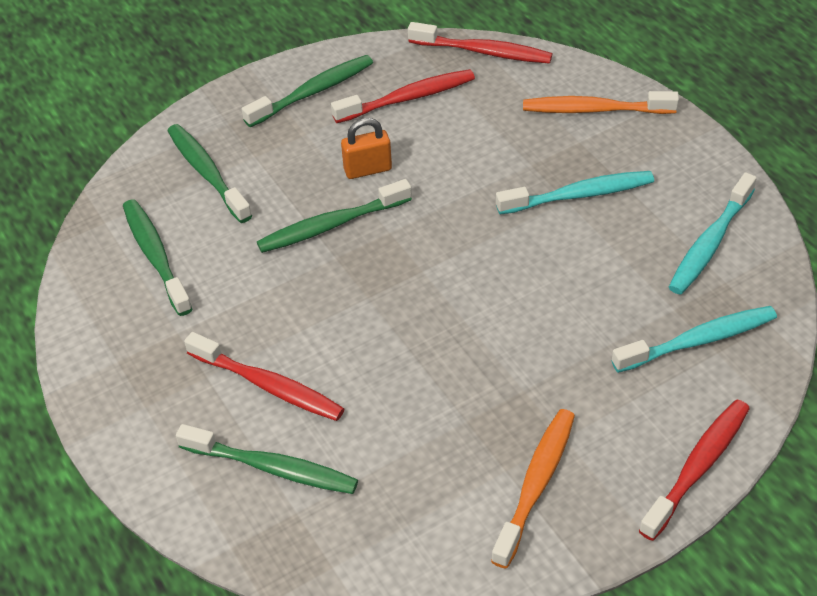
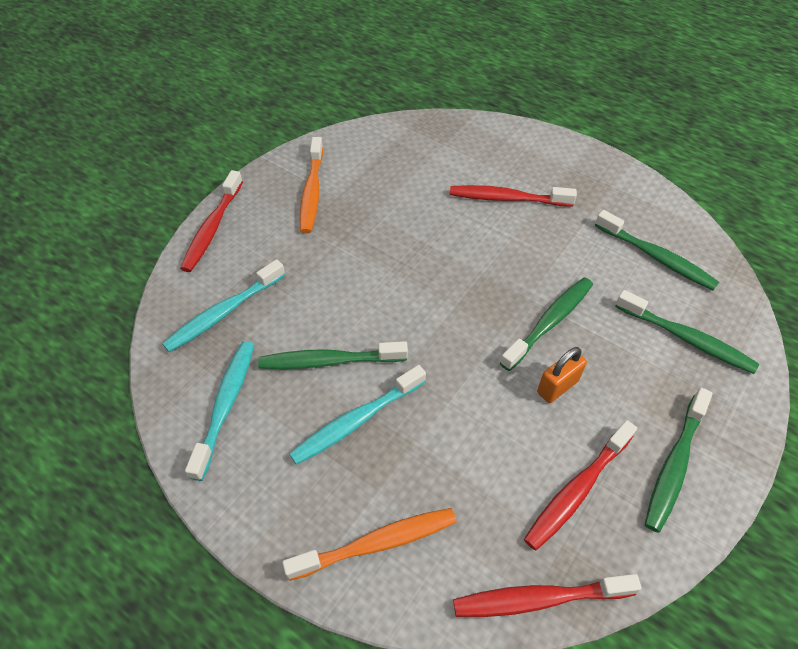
camera: 155 degrees right, 5 degrees up
(272, 468) = (471, 159): green toothbrush -> green toothbrush (329, 361)

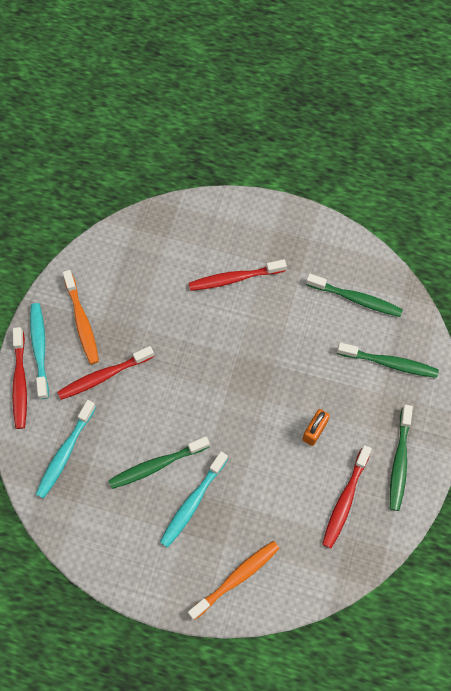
camera: 20 degrees left, 15 degrees up
(226, 405) = (101, 523): turquoise toothbrush -> turquoise toothbrush (39, 348)
(538, 599) = (340, 576): red toothbrush -> red toothbrush (104, 376)
(549, 322) = (296, 381): green toothbrush -> none

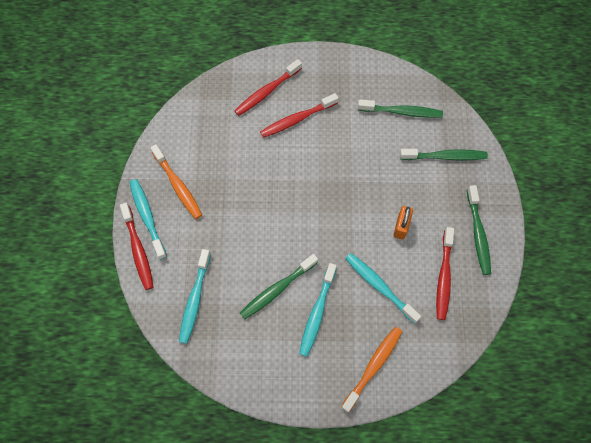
camera: 15 degrees left, 0 degrees up
(104, 376) = (210, 226): red toothbrush -> red toothbrush (267, 92)
(270, 491) = (379, 286): none -> turquoise toothbrush

